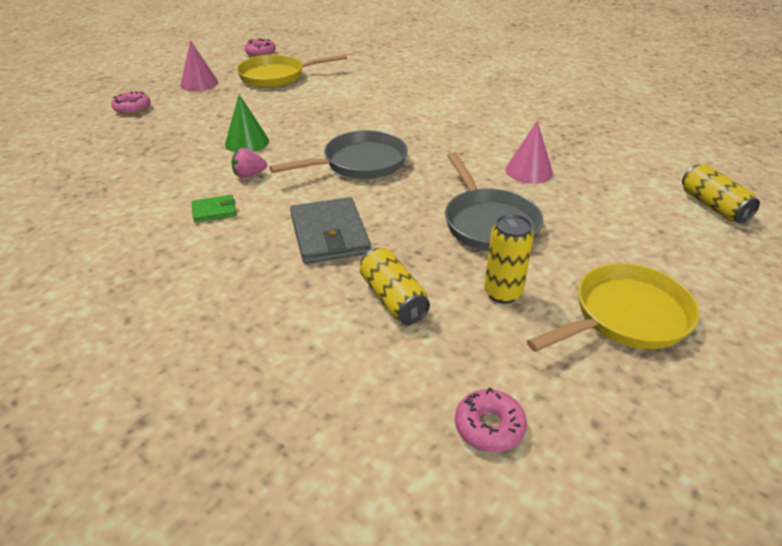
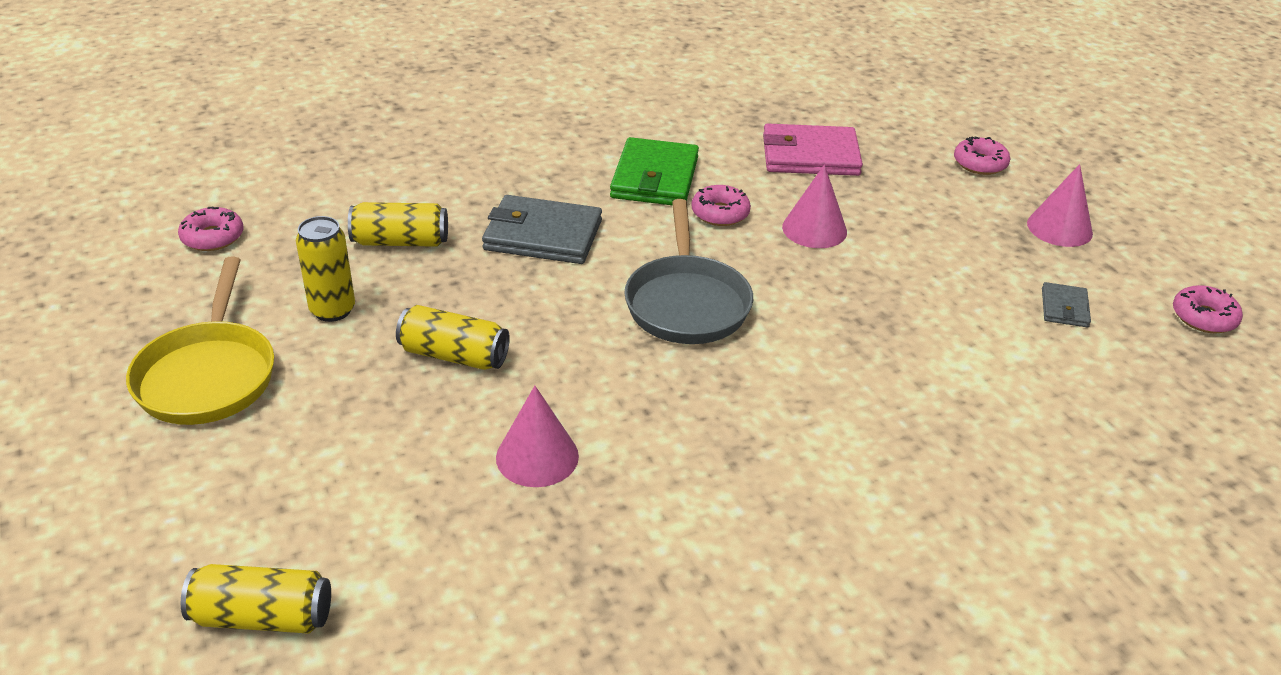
camera: 115 degrees right, 0 degrees up
(147, 160) = (810, 155): none -> pink wallet
(214, 211) = (654, 178): green wallet -> green wallet, size x1.96
(247, 142) = (814, 229): green cone -> pink cone
(249, 175) = (720, 213): pink strawberry -> pink donut
(276, 76) = (1064, 308): yellow pan -> grey wallet
(488, 223) = (454, 355): grey pan -> yellow can

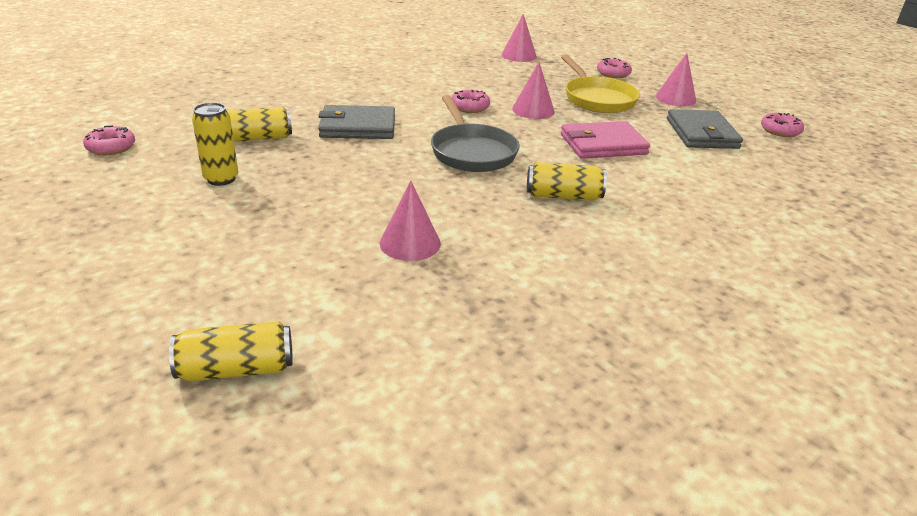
camera: 15 degrees left, 5 degrees down
(208, 375) = (135, 225): yellow pan -> yellow pan (597, 99)
(454, 355) = (323, 194): yellow can -> yellow can (563, 196)
(654, 178) = (419, 93): green wallet -> none
(810, 155) = (511, 77): pink wallet -> pink wallet (603, 144)
(842, 110) = (519, 55): none -> pink cone
(1064, 308) = (701, 133): grey wallet -> grey wallet, size x1.96

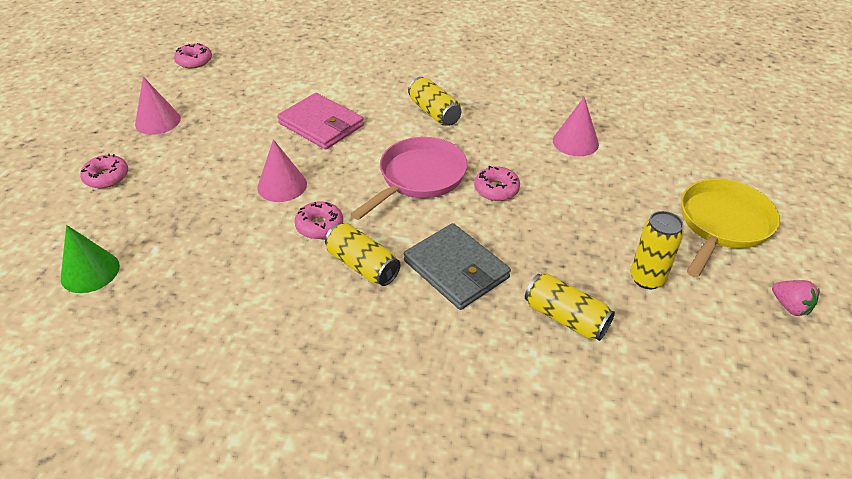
camera: 125 degrees left, 10 degrees up
(82, 215) = (790, 306): none -> pink strawberry
(111, 147) = (727, 408): pink donut -> pink donut (496, 189)
(236, 369) = (738, 136): yellow can -> yellow can (362, 265)
(472, 152) = (419, 178): grey pan -> pink pan
(519, 55) = (90, 272): pink cone -> green cone
(597, 99) = (206, 161): yellow pan -> yellow pan (722, 225)
(701, 133) = (241, 90): grey wallet -> none

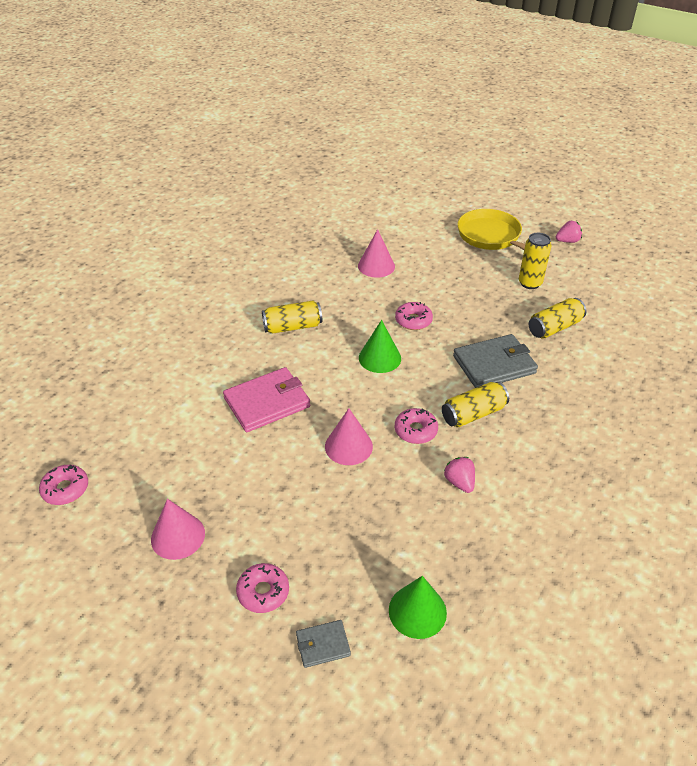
camera: 70 degrees left, 0 degrees up
(55, 221) = (323, 645): none -> grey wallet
(255, 272) = (459, 482): none -> pink strawberry
(419, 178) = (379, 358): pink pan -> green cone

